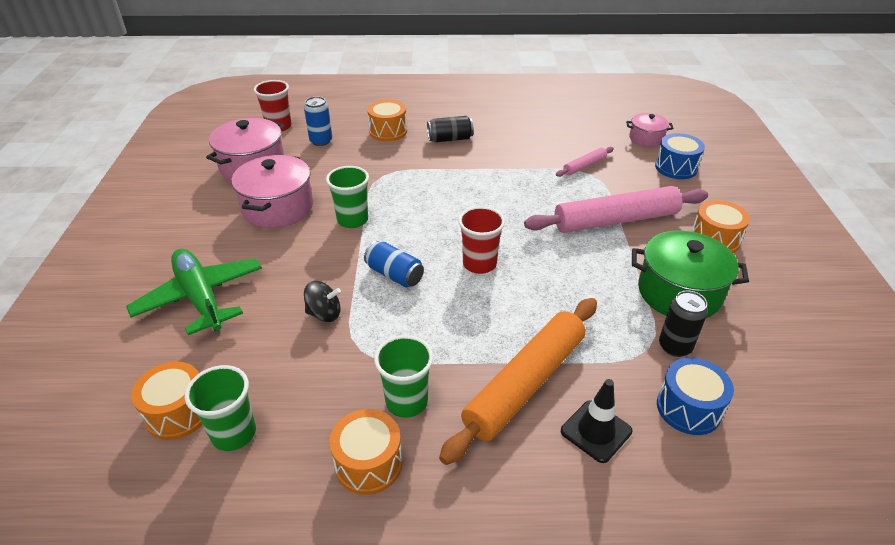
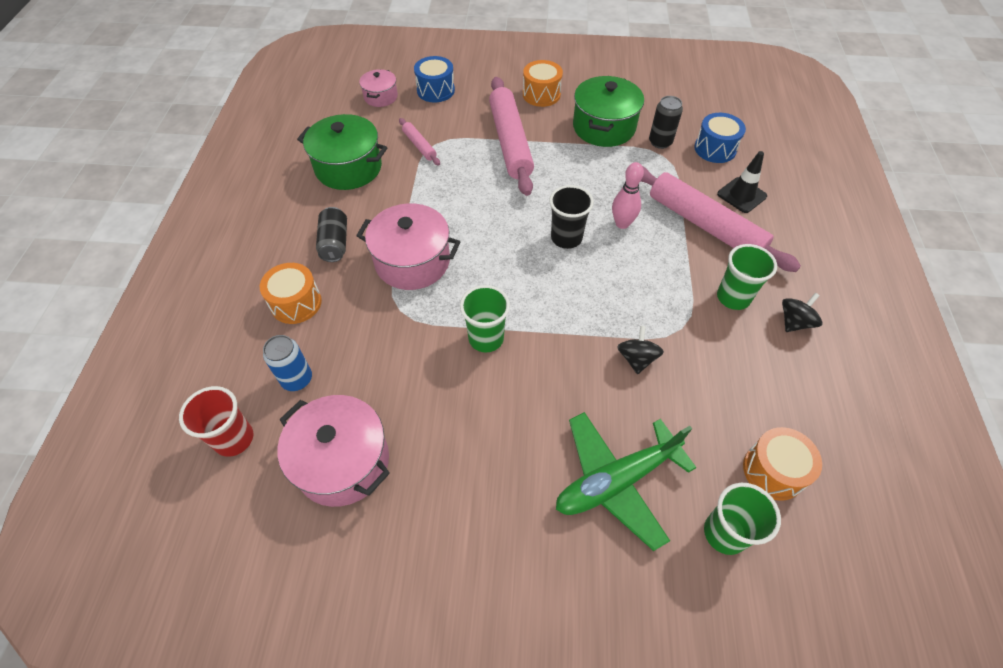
camera: 85 degrees left, 15 degrees up
(234, 433) = (786, 419): green cup -> green cup (724, 533)
(278, 208) = (451, 418): pink pot -> pink pot (412, 261)
(368, 463) = (794, 322): orange drum -> black spinning top
(394, 275) = (580, 302): blue can -> none
(479, 264) = (566, 238): red cup -> black cup
(510, 306) = (622, 223): none -> pink bowling pin
(525, 383) = (704, 225): orange rolling pin -> pink rolling pin
(539, 134) = (348, 168): none -> green pot

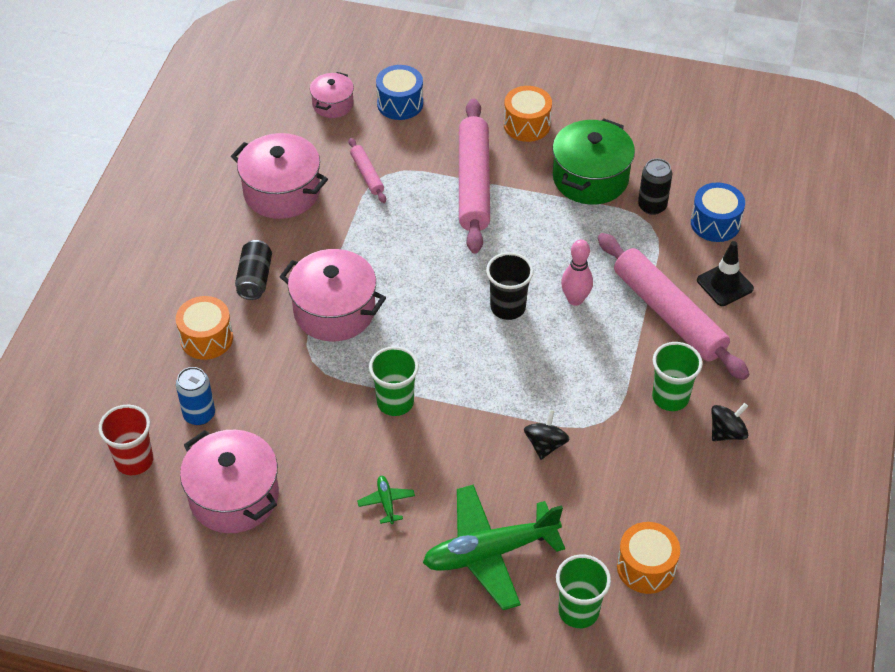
camera: 10 degrees right, 5 degrees down
(348, 168) = (282, 192): green pot -> pink pot
(499, 442) = (386, 502): none -> green plane

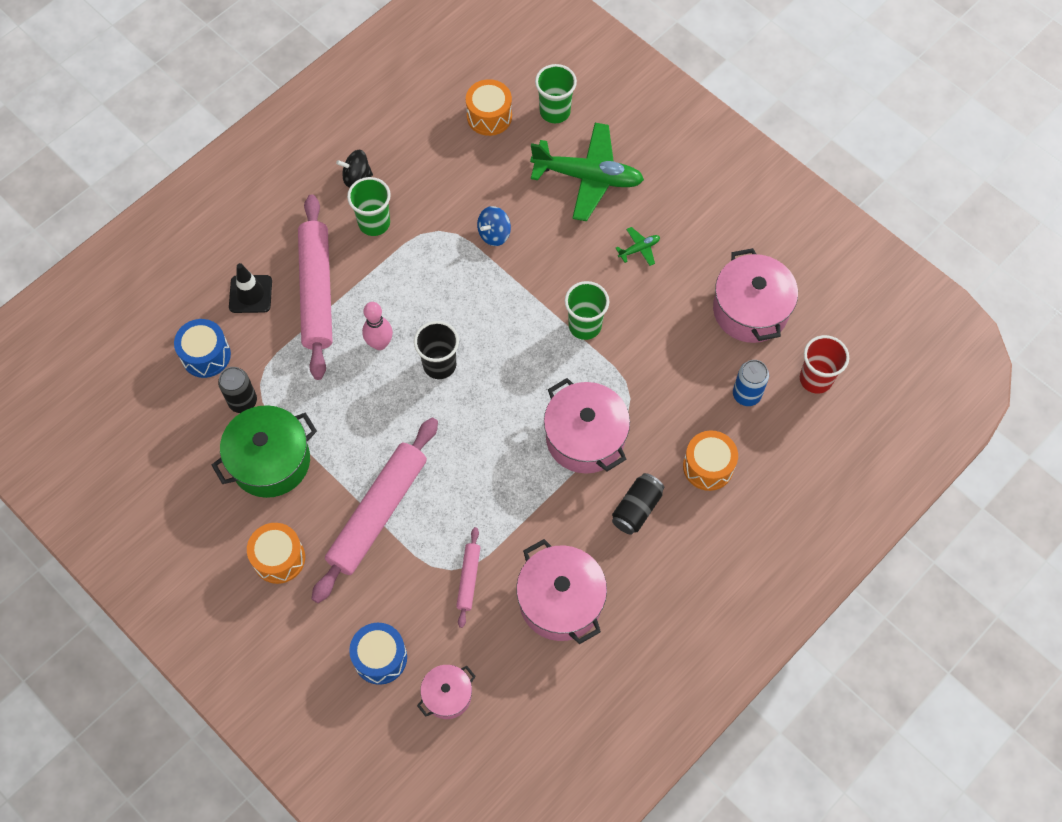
camera: 150 degrees left, 15 degrees up
(386, 502) = (639, 249): green plane -> green plane turned 135 degrees counterclockwise
(545, 445) = (494, 234): black spinning top -> blue spinning top

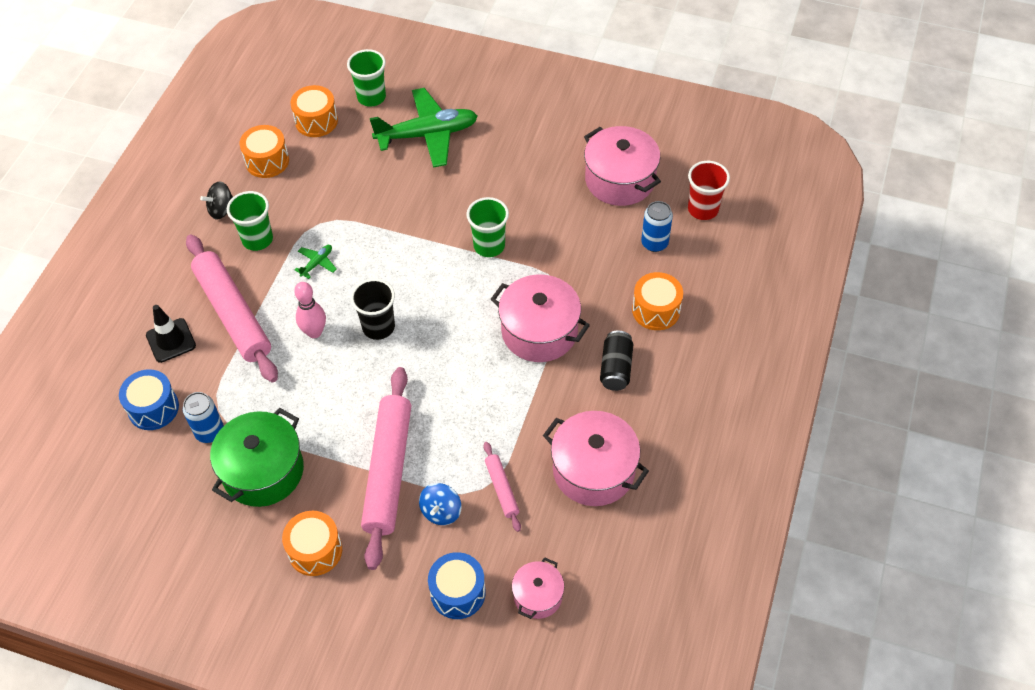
camera: 25 degrees left, 10 degrees down
(243, 401) = (209, 432): black can -> blue can
(422, 141) = (267, 161): none -> orange drum
(494, 234) = (370, 207): blue spinning top -> blue spinning top (441, 511)
(639, 249) = (501, 171): green plane -> green plane (317, 263)

